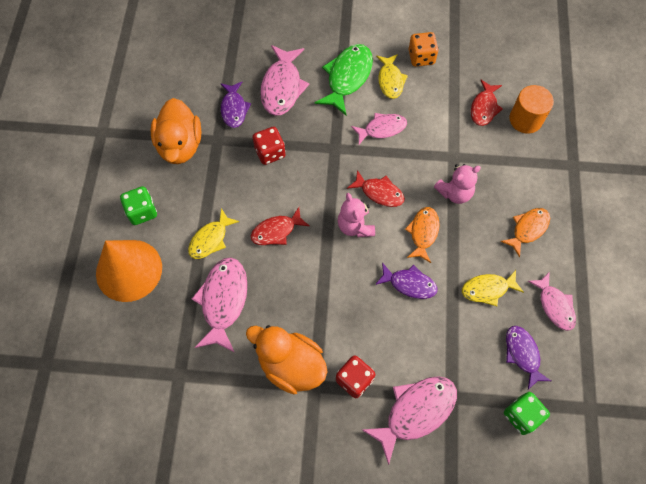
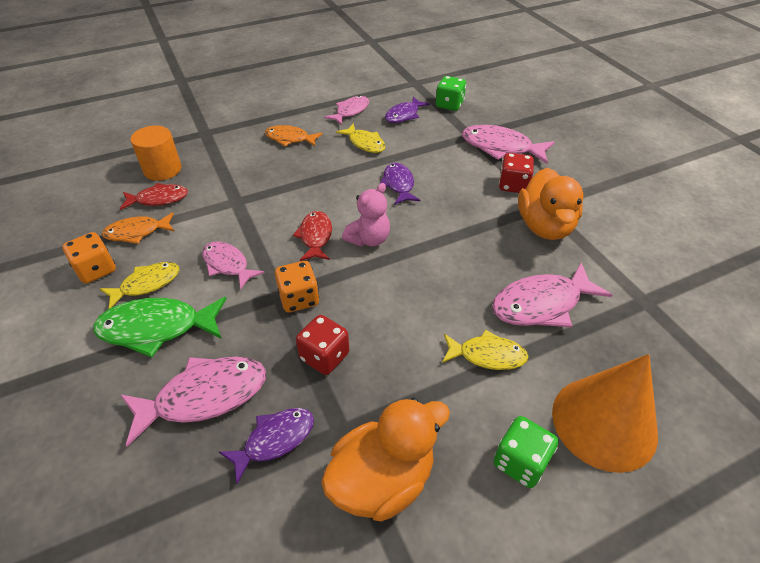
camera: 120 degrees left, 20 degrees down
(276, 231) = (425, 298): red fish -> none
(324, 158) = (299, 298): none -> orange dice
(423, 232) = (339, 193): orange fish -> orange fish (137, 232)
(454, 192) = (280, 187): pink teddy bear -> none

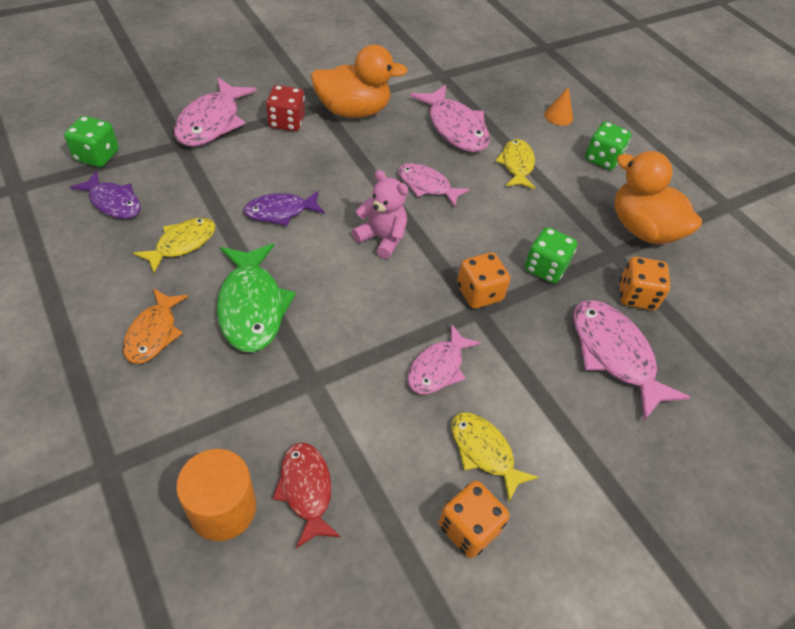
camera: 100 degrees left, 5 degrees up
(137, 232) = (386, 497): orange fish -> none
(157, 328) = (547, 420): green fish -> green fish (252, 306)
(274, 440) = (636, 296): purple fish -> orange dice
(315, 236) = (380, 286): red fish -> none
(324, 356) = (545, 268): red dice -> green dice
(350, 111) = (86, 262): pink fish -> pink fish (427, 186)
(604, 422) = (558, 116): orange cone -> orange cone, size x0.41

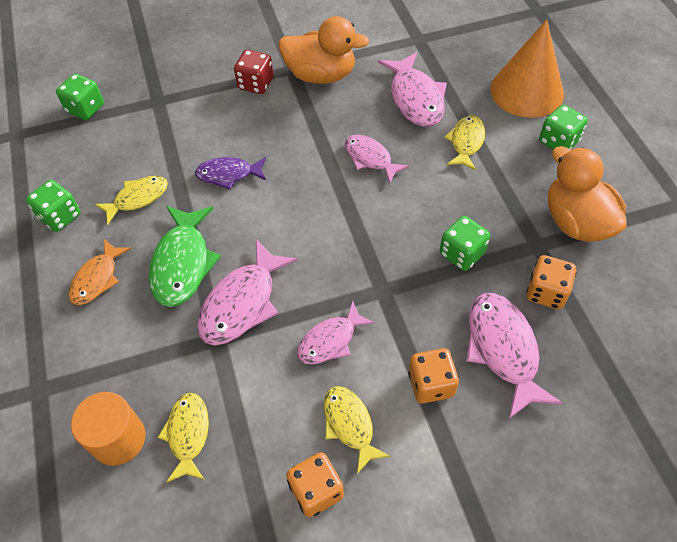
camera: 20 degrees right, 5 degrees up
(91, 270) = (60, 216): none -> green dice
(113, 202) = (90, 154): purple fish -> none
(212, 122) = (189, 80): pink fish -> pink fish (242, 303)
(306, 490) = (188, 434): red fish -> yellow fish
(382, 238) = (313, 209): pink teddy bear -> none
(479, 293) = (389, 272): orange dice -> orange dice (431, 384)
(558, 116) = (527, 91): orange cone -> orange cone, size x2.47

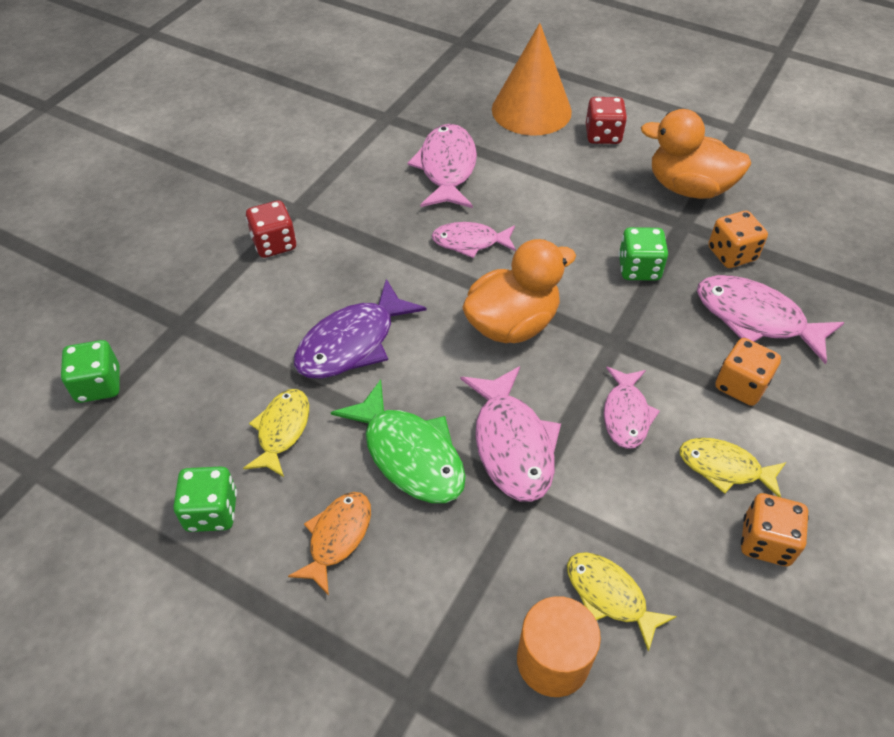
camera: 45 degrees left, 5 degrees down
(97, 279) = (337, 537): orange fish -> orange fish turned 135 degrees counterclockwise
(228, 174) = (352, 343): purple fish -> purple fish, size x1.56
(321, 75) = (332, 198): orange duck -> orange duck (512, 324)
(415, 98) = (447, 168): pink fish -> pink fish turned 120 degrees counterclockwise
(466, 142) = (533, 179): yellow fish -> none
(558, 141) = (603, 135): green dice -> red dice

